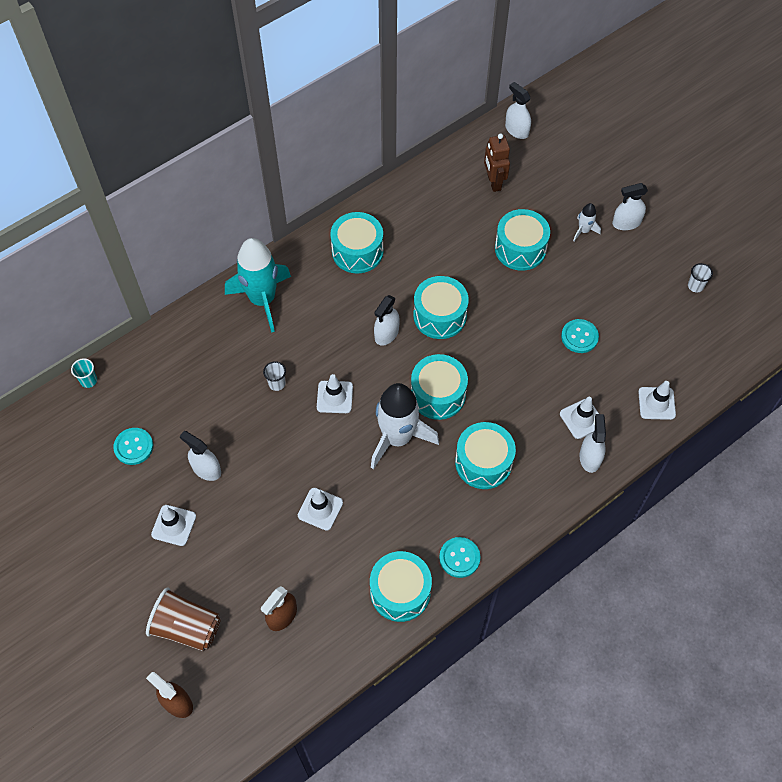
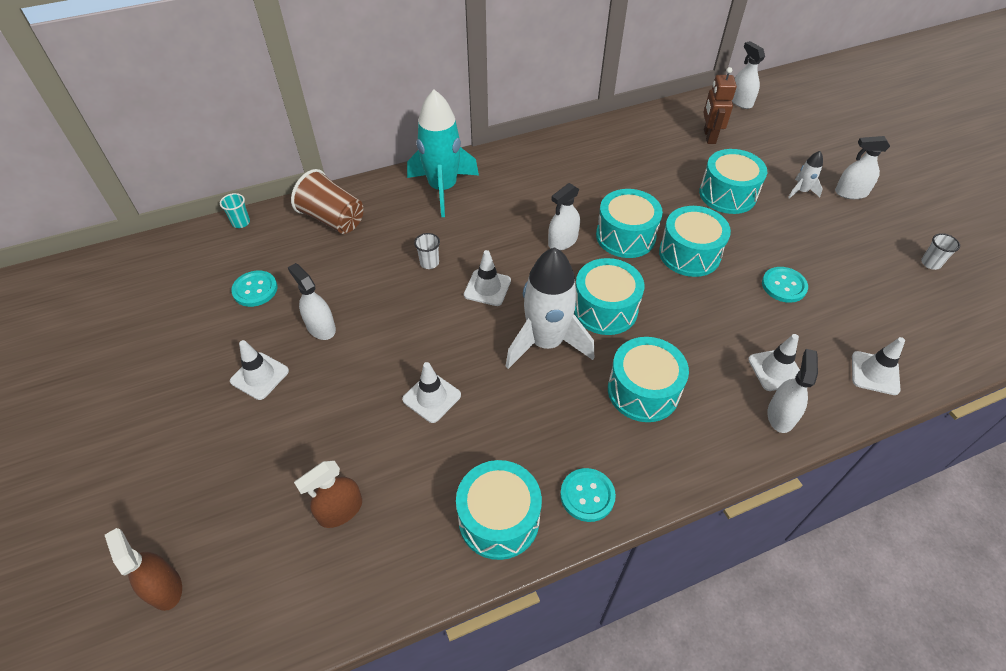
camera: 15 degrees right, 10 degrees down
(187, 627) = (221, 494): brown cup -> brown cup (333, 219)
(357, 251) = (553, 167): turquoise drum -> turquoise drum (689, 254)

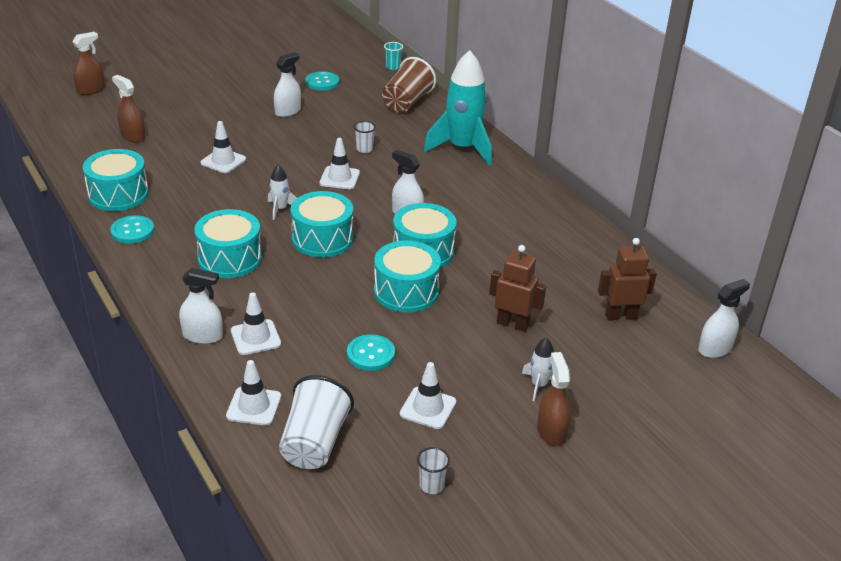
camera: 80 degrees right, 15 degrees down
(259, 376) = (241, 95): white traffic cone -> white traffic cone (428, 408)
(546, 342) = (280, 209): white rocket -> white rocket, size x0.44
(727, 194) = (512, 324): turquoise drum -> brown robot
(851, 193) = (551, 431): white spray bottle -> brown spray bottle
(907, 331) = (314, 443): none -> white cup

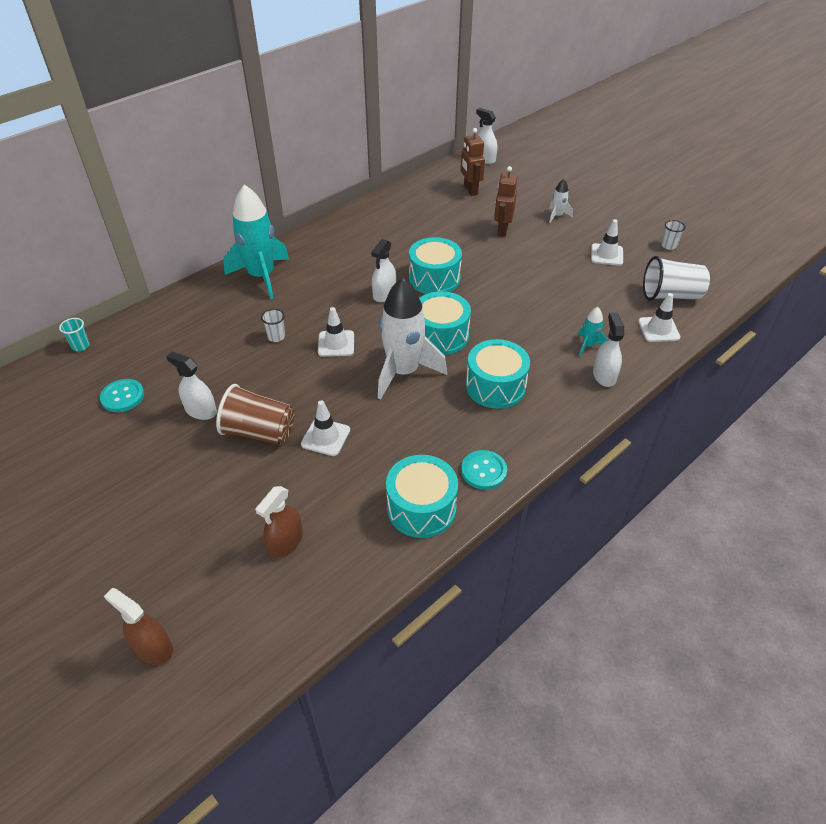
camera: 100 degrees left, 10 degrees up
(255, 337) = (588, 345): white traffic cone -> turquoise rocket
(280, 209) = (403, 372): white rocket -> white rocket, size x2.25
(371, 354) = (571, 286): turquoise button -> none
(406, 291) = (490, 280): turquoise drum -> none
(407, 102) = (170, 323): brown cup -> brown cup (259, 432)
(551, 431) = (594, 209): brown spray bottle -> none

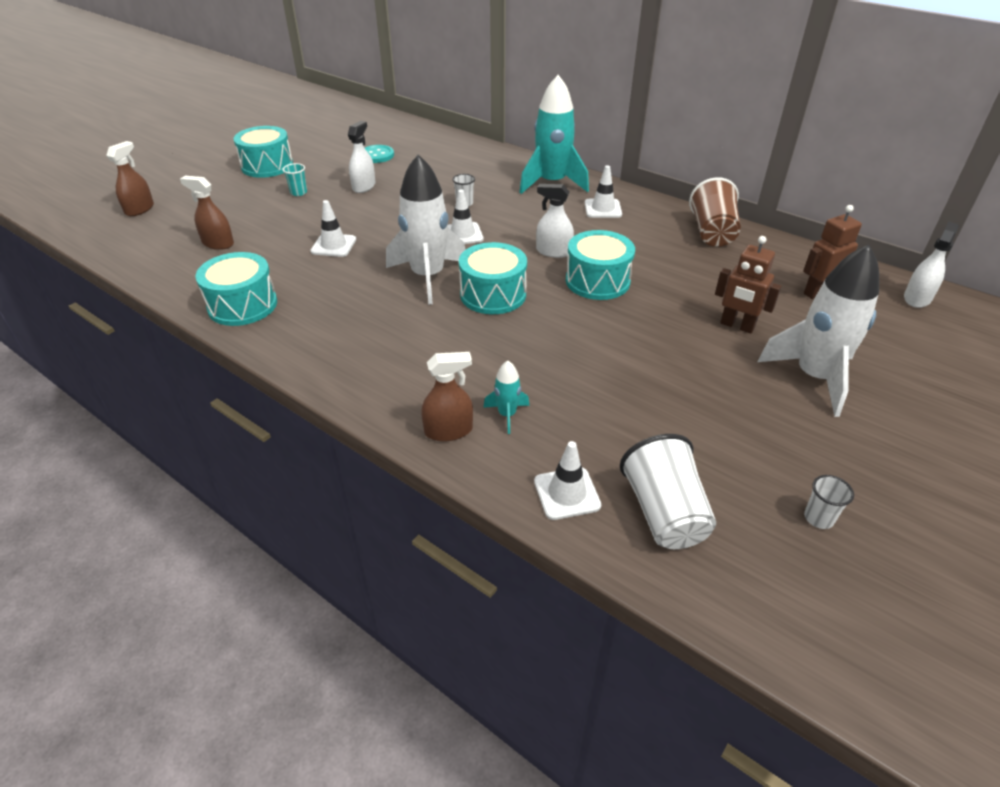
camera: 80 degrees right, 5 degrees down
(81, 346) = (432, 130): turquoise cup -> turquoise cup (298, 192)
(259, 432) = (340, 214): brown cup -> brown cup (712, 233)
(483, 471) = (286, 339): turquoise button -> none
(495, 386) = (414, 339): turquoise drum -> turquoise drum (267, 166)
(502, 230) = (737, 326): brown robot -> brown robot turned 150 degrees counterclockwise
(557, 216) = (814, 377): white rocket -> white rocket, size x2.25
(604, 375) = (448, 430): white spray bottle -> brown spray bottle
(606, 255) = (739, 434): white traffic cone -> white traffic cone (603, 209)

